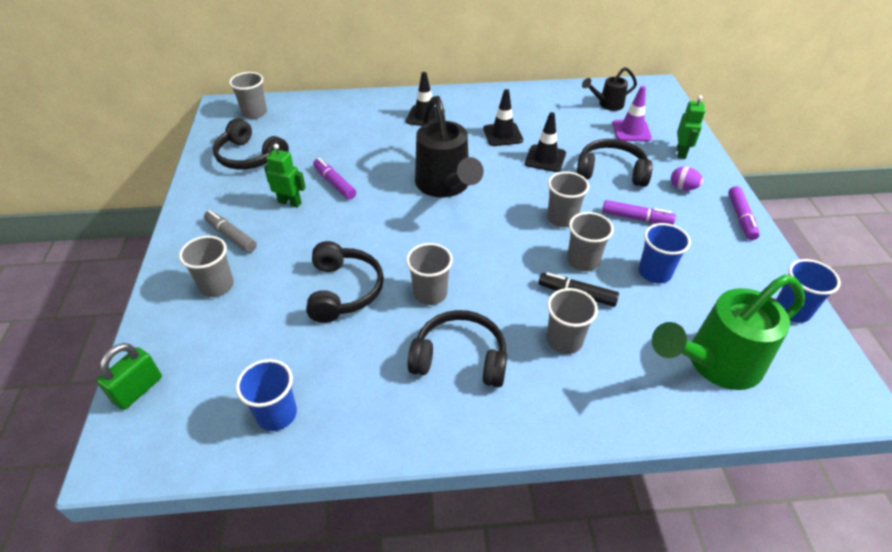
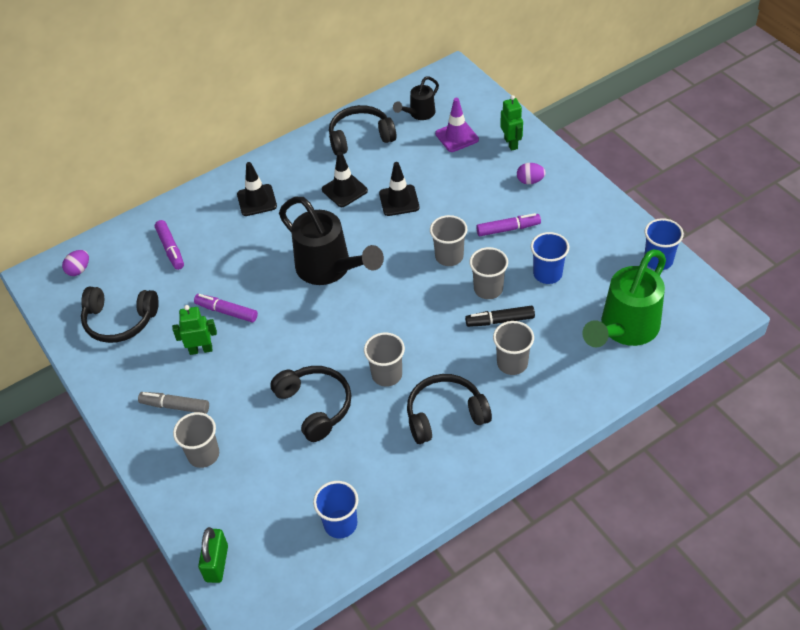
camera: 25 degrees left, 5 degrees up
(254, 113) = (79, 270): grey cup -> purple egg
(611, 171) = (463, 190): black headphones -> black headphones (360, 137)
(741, 218) = (588, 191): purple marker -> purple marker (170, 249)

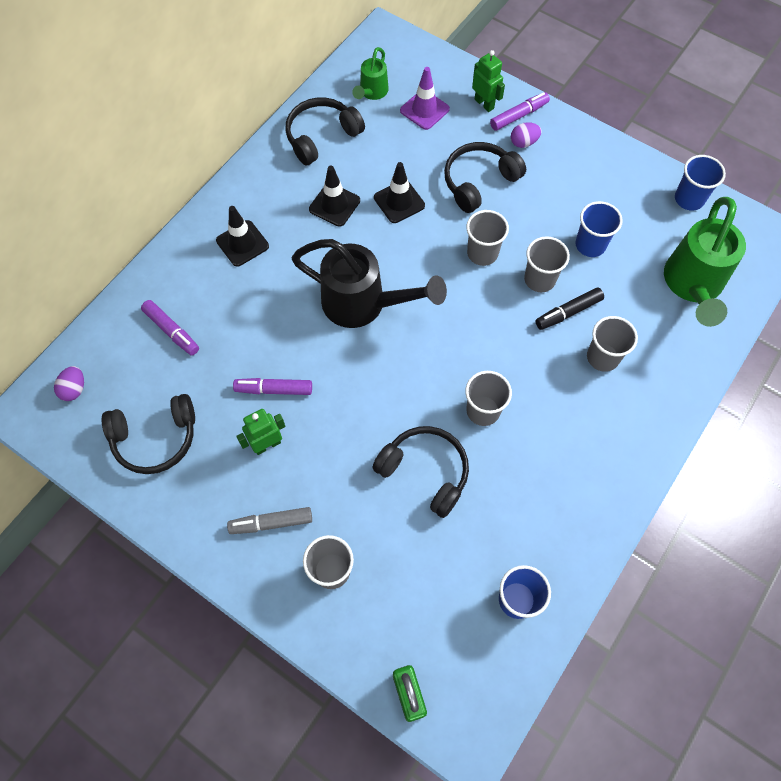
camera: 25 degrees left, 15 degrees up
(419, 114) = (372, 93): black watering can -> green watering can
(445, 414) = (563, 437): black headphones -> black headphones (478, 181)
(508, 229) = (527, 204): purple marker -> purple marker (519, 116)

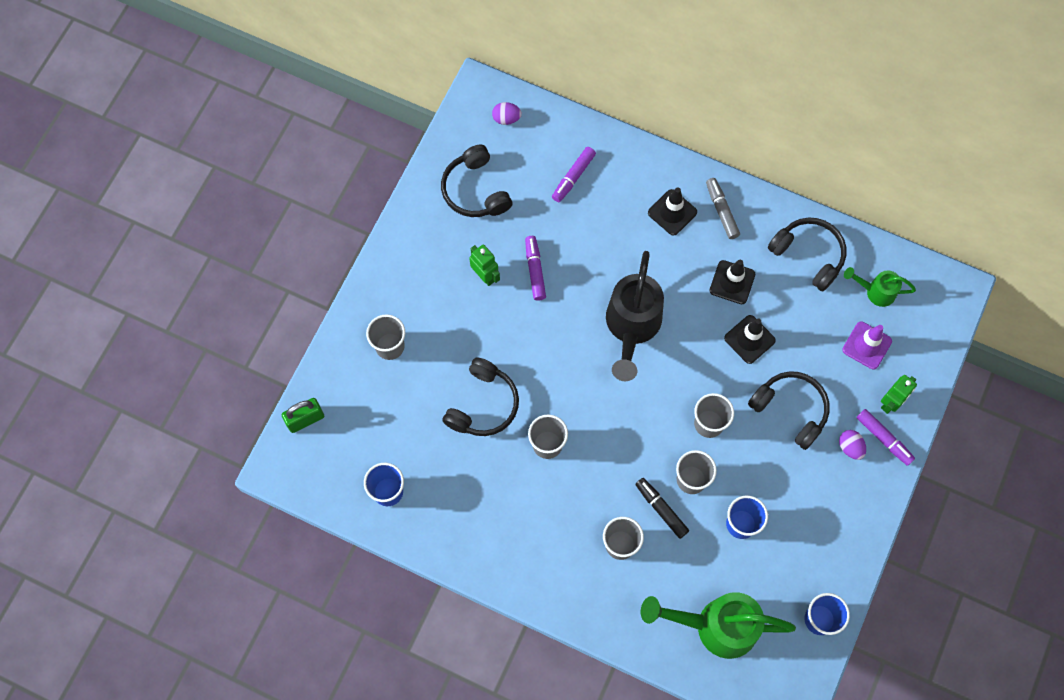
camera: 80 degrees right, 5 degrees up
(271, 523) = (420, 293): grey marker -> grey marker (721, 211)

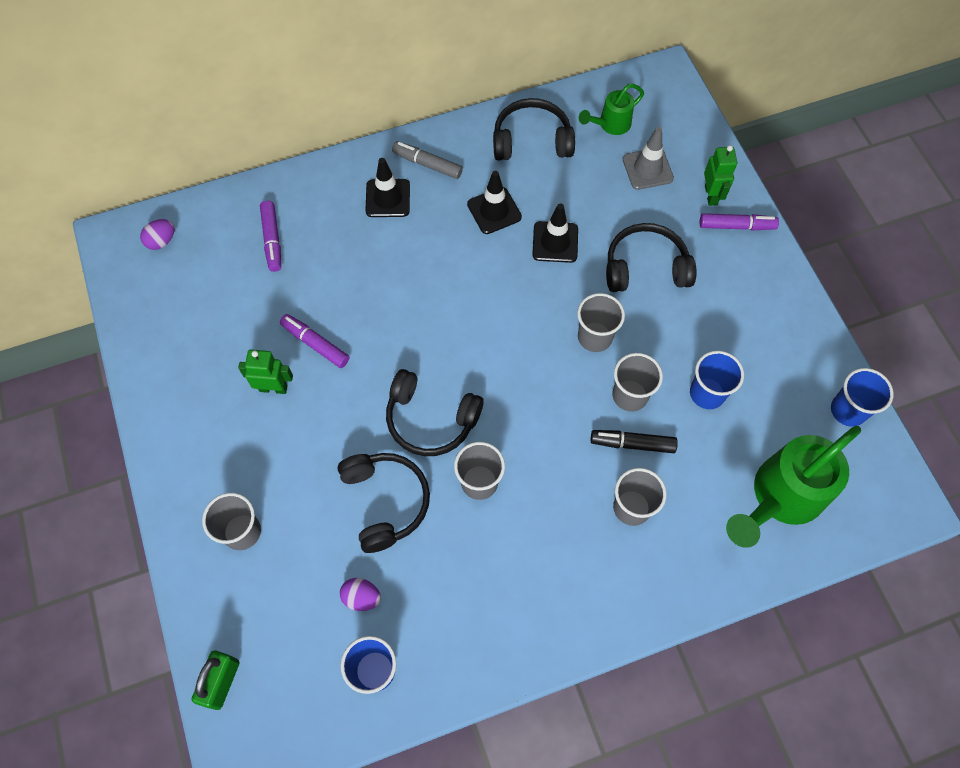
camera: 45 degrees left, 5 degrees down
(475, 190) = (191, 324): black headphones -> black headphones (430, 420)
(631, 328) = (450, 317): black watering can -> none
(850, 447) = (720, 255): purple egg -> purple egg (362, 597)
(867, 345) = (647, 169): purple traffic cone -> grey traffic cone

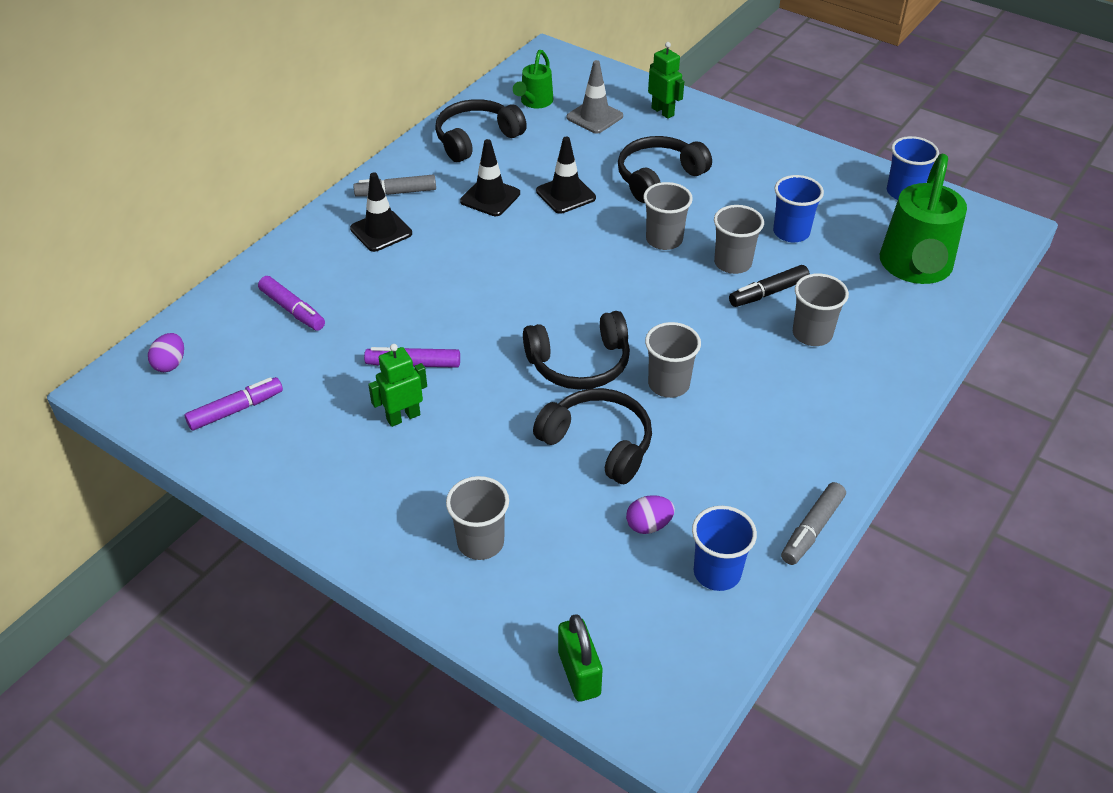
camera: 35 degrees left, 20 degrees down
(471, 684) = (812, 529): none -> grey marker
(736, 226) = (702, 122): purple marker -> purple marker (236, 410)

